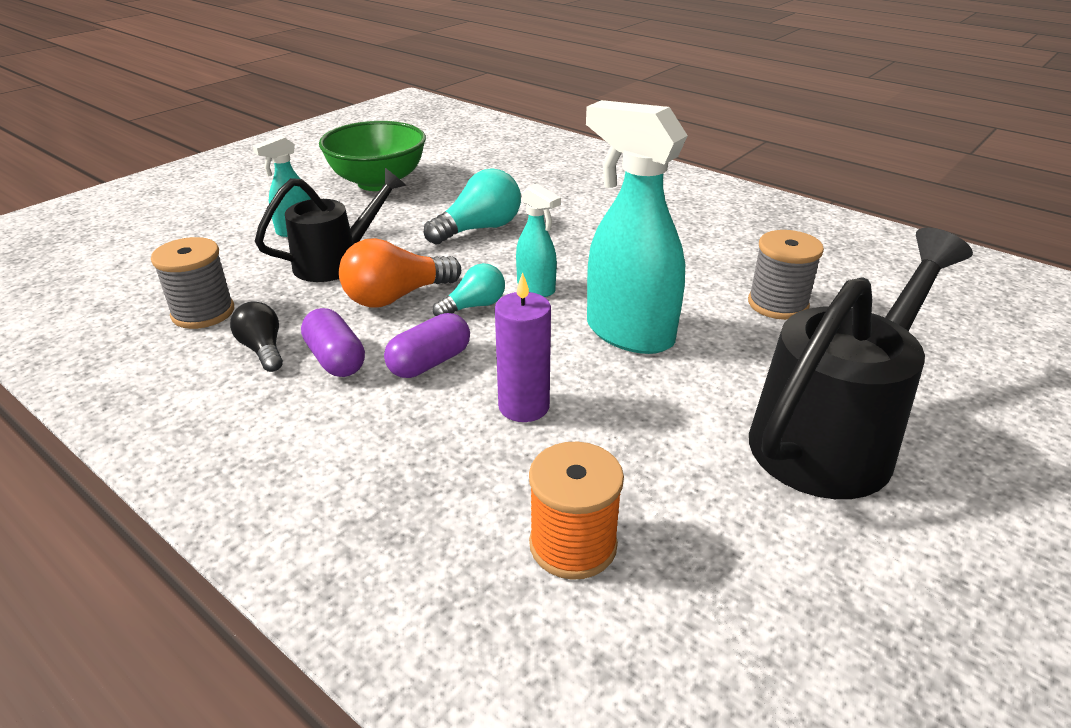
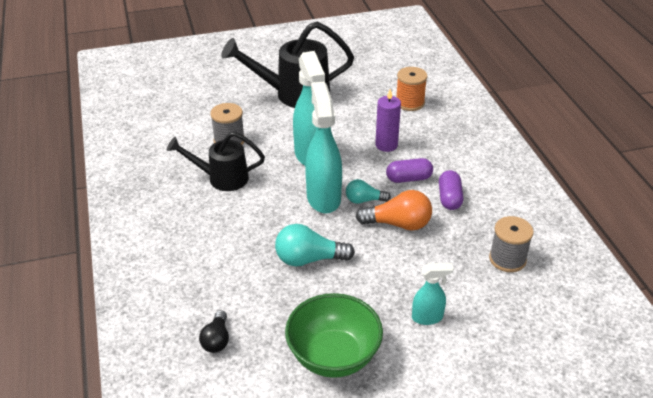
camera: 145 degrees left, 5 degrees up
(263, 349) = (481, 219): black light bulb -> black light bulb (216, 340)
(336, 262) = (416, 268): black watering can -> black watering can (222, 178)
(536, 288) = (323, 197): turquoise spray bottle -> turquoise spray bottle, size x1.93

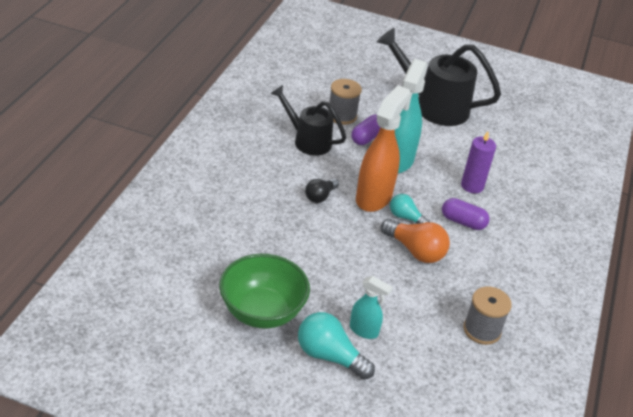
camera: 30 degrees right, 0 degrees up
(216, 340) = (190, 250): black light bulb -> black light bulb (320, 196)
(309, 259) = (314, 235): turquoise light bulb -> turquoise light bulb (329, 356)
(323, 197) = (374, 197): turquoise spray bottle -> orange spray bottle
(410, 103) = (532, 163): orange spool -> none
(449, 198) = (483, 256): purple capsule -> purple capsule (367, 137)

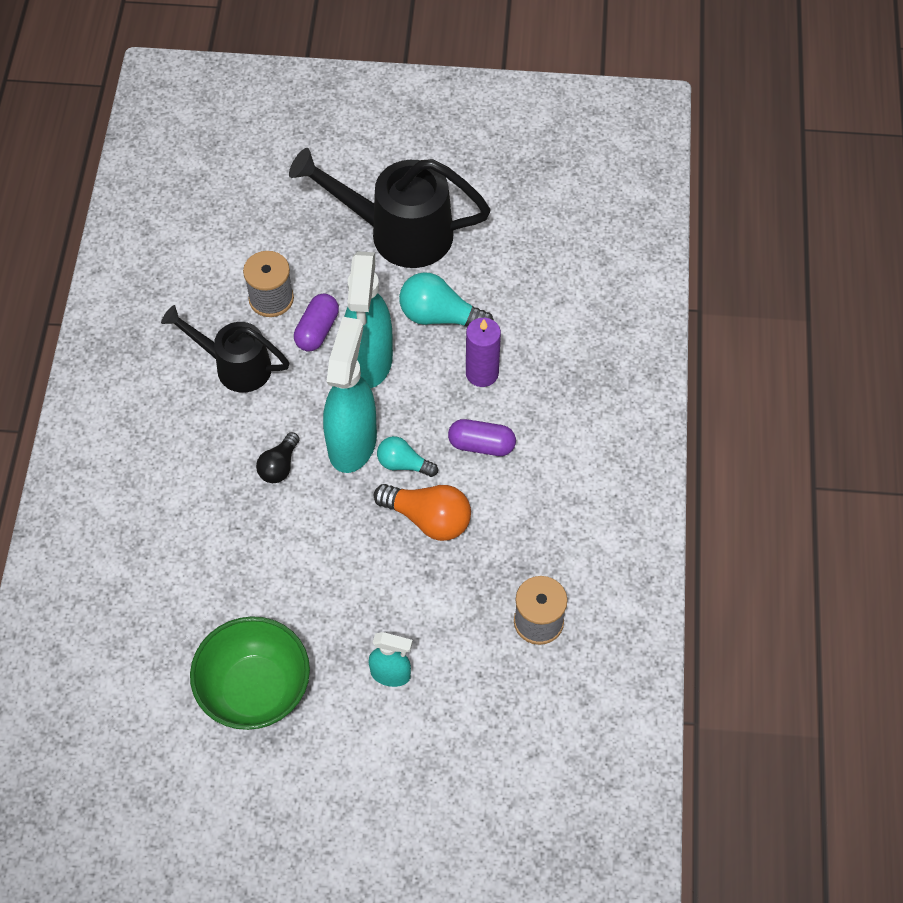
camera: 10 degrees left, 20 degrees up
(329, 356) = (357, 729): turquoise light bulb -> turquoise light bulb (439, 316)
(374, 197) = (352, 442): orange spray bottle -> turquoise spray bottle

